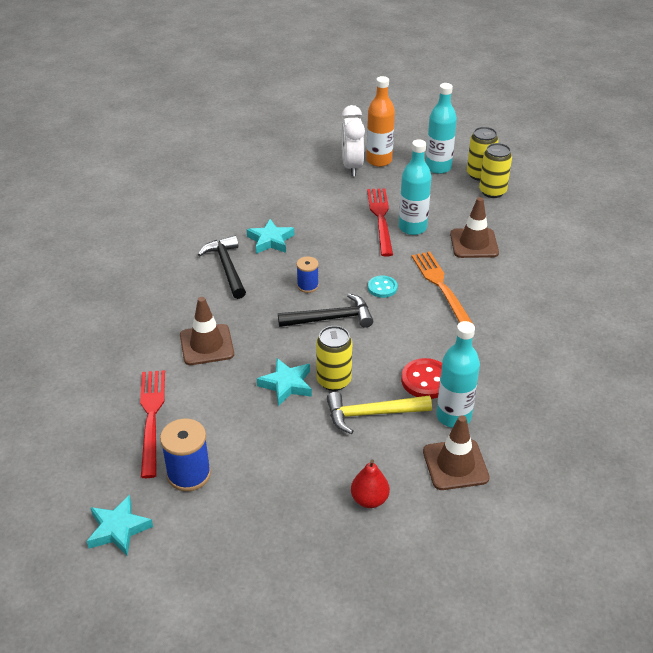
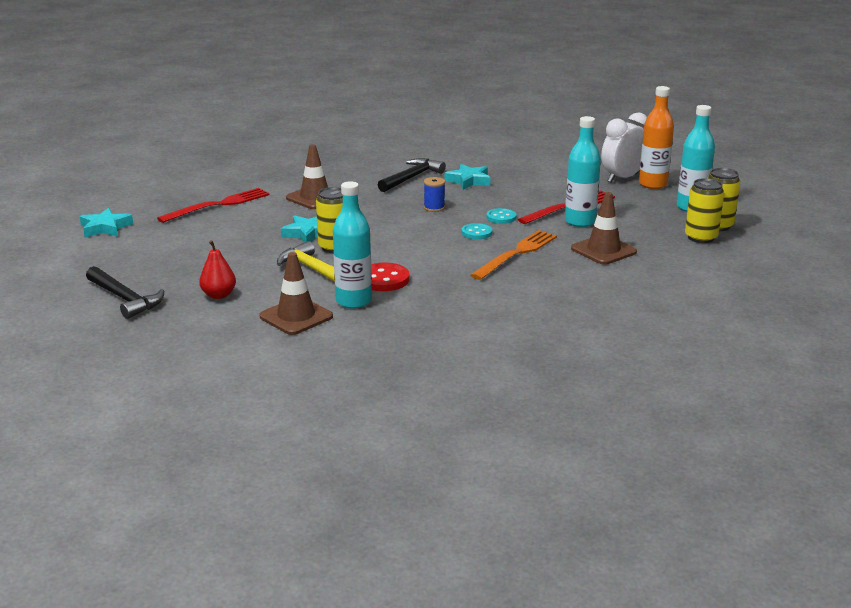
camera: 55 degrees right, 15 degrees down
(189, 474) = (177, 231): blue spool -> none
(331, 318) = (407, 226): black hammer -> black hammer (125, 299)
(365, 261) = (501, 217): none -> turquoise button

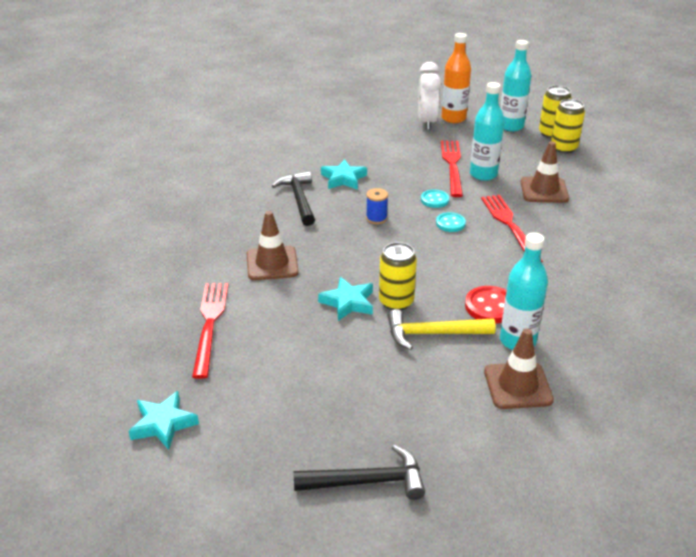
camera: 50 degrees left, 10 degrees up
(219, 295) = (425, 413): red pear -> none
(516, 254) = (510, 226): orange fork -> red fork

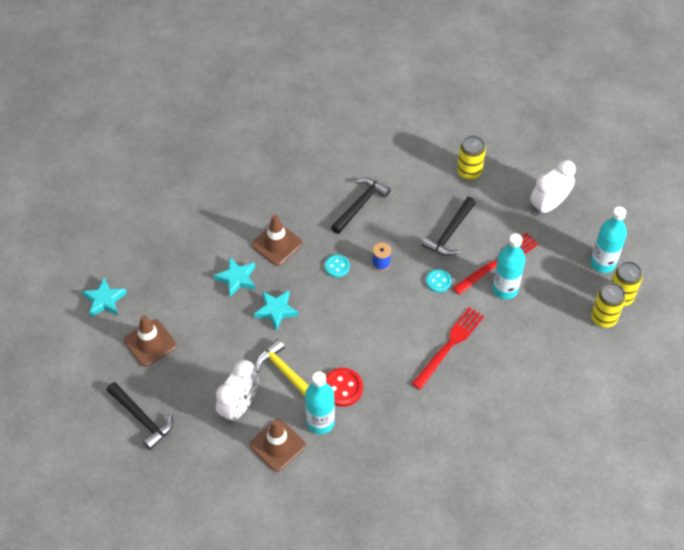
camera: 50 degrees right, 20 degrees up
(210, 324) = (194, 258): red fork -> none
(343, 179) = (411, 211): turquoise star -> turquoise star (237, 278)
(392, 172) = (450, 233): none -> black hammer
(396, 302) = (300, 335): yellow can -> yellow can (469, 172)
(438, 389) = (239, 407): none -> white clock
(450, 223) = (417, 309): turquoise button -> turquoise button (337, 266)
(453, 118) = (574, 218): orange bottle -> none
(544, 190) = (521, 340): brown traffic cone -> brown traffic cone (150, 343)

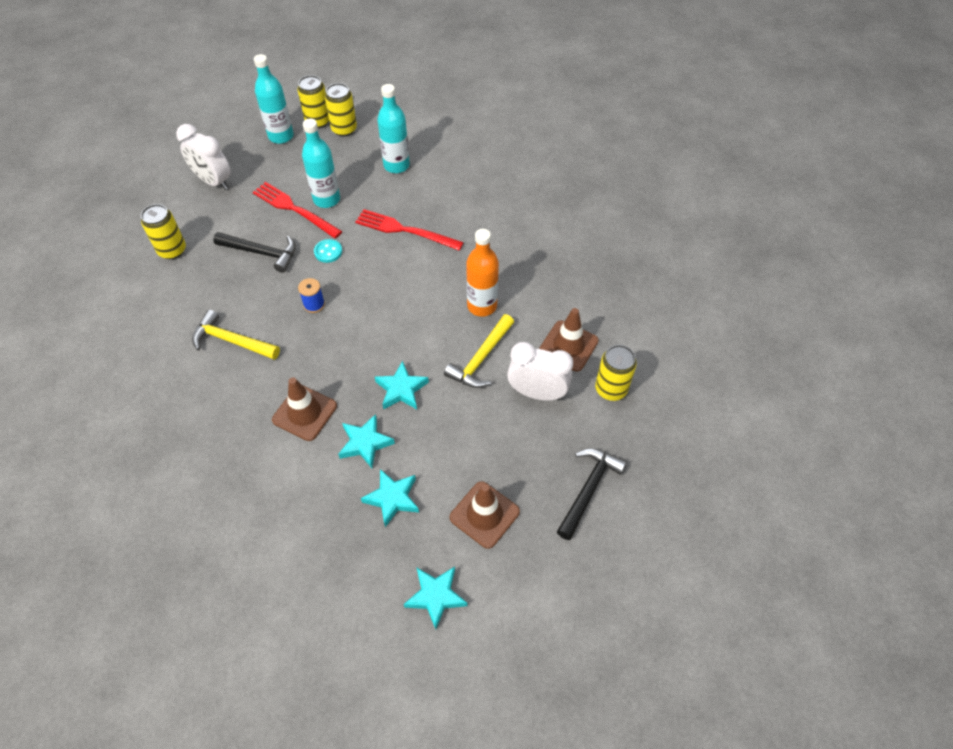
camera: 105 degrees left, 0 degrees up
(185, 288) = (392, 498): none -> turquoise star
(223, 465) = (611, 389): none -> yellow can
(320, 422) = (528, 315): turquoise bottle -> turquoise bottle (396, 165)
(337, 266) = (326, 344): turquoise button -> none
(342, 388) = (482, 306): red button -> orange bottle
(360, 205) = (232, 341): black hammer -> yellow hammer

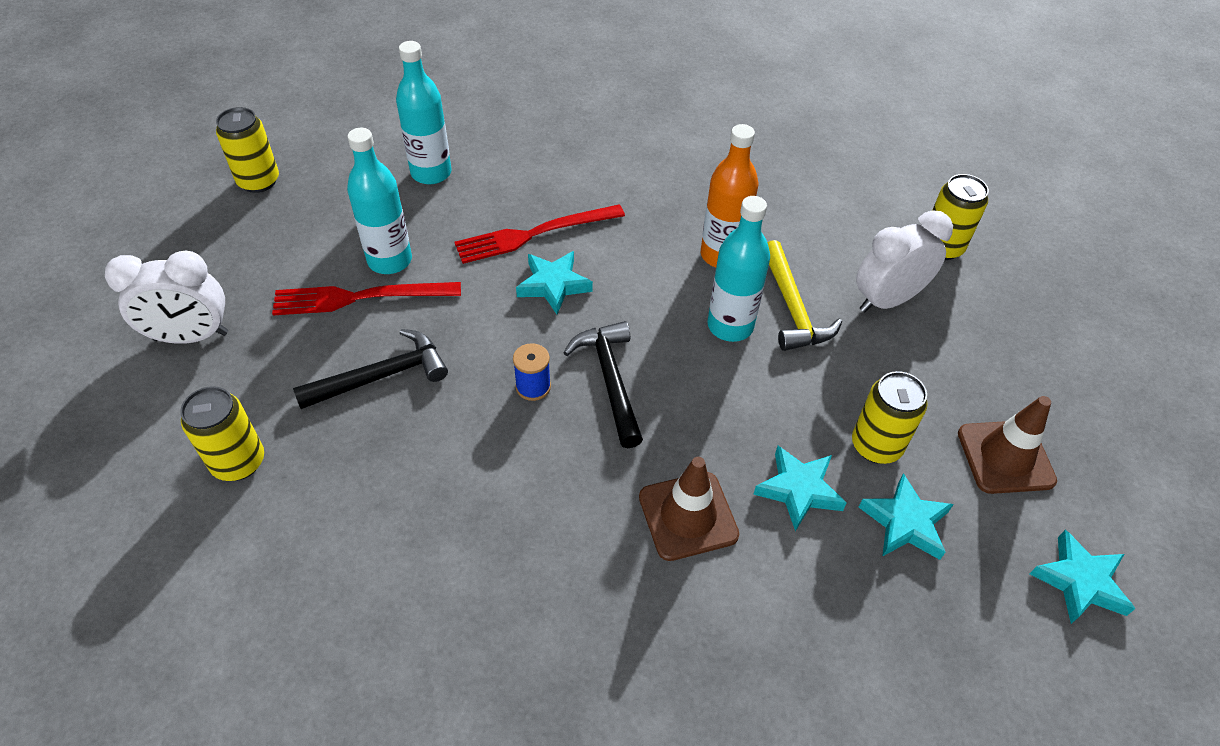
camera: 45 degrees left, 5 degrees down
(232, 341) = (482, 508): yellow hammer -> none
(281, 136) = (226, 226): turquoise bottle -> turquoise bottle (730, 326)
(328, 252) = (471, 316): turquoise button -> none
(344, 129) = (308, 171): yellow can -> yellow can (876, 446)
(401, 389) = (757, 401): turquoise star -> turquoise star (553, 285)
(568, 346) = (853, 235): brown traffic cone -> none
(588, 489) = (1050, 353): black hammer -> black hammer (610, 380)

